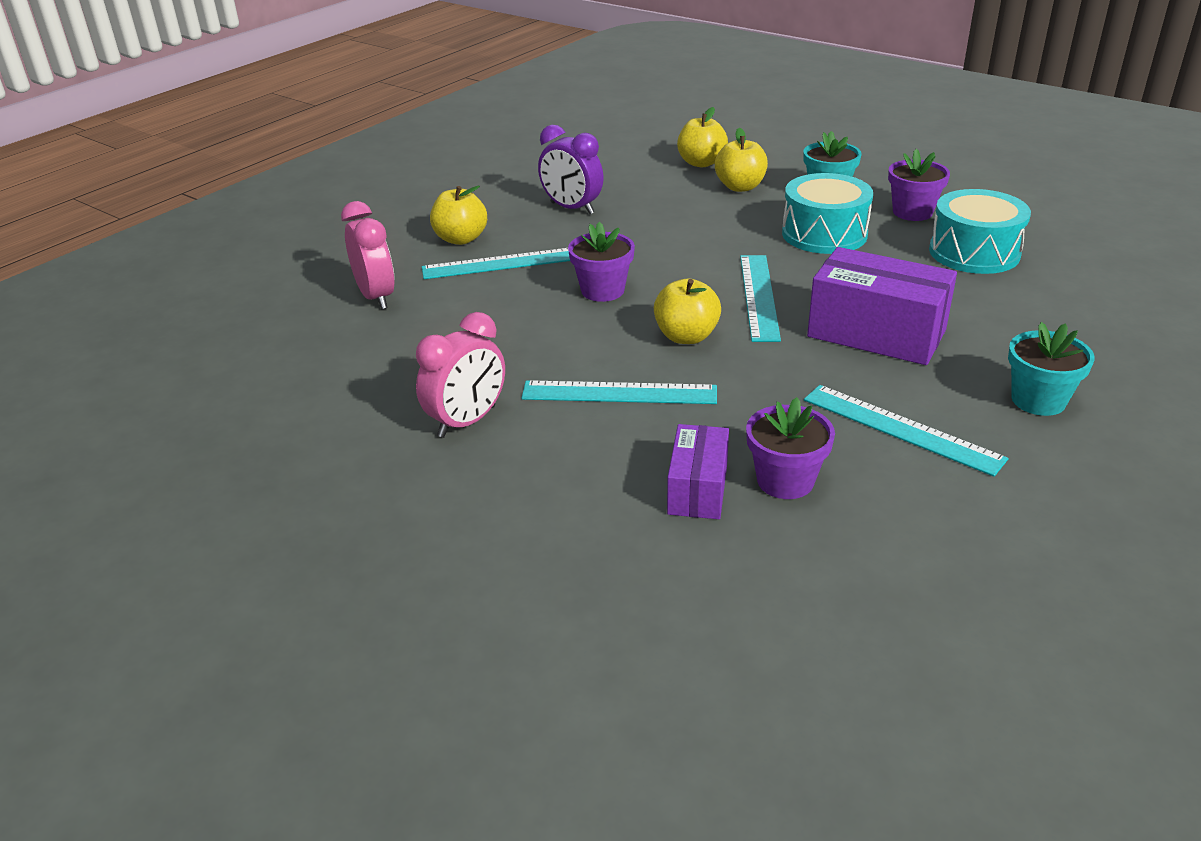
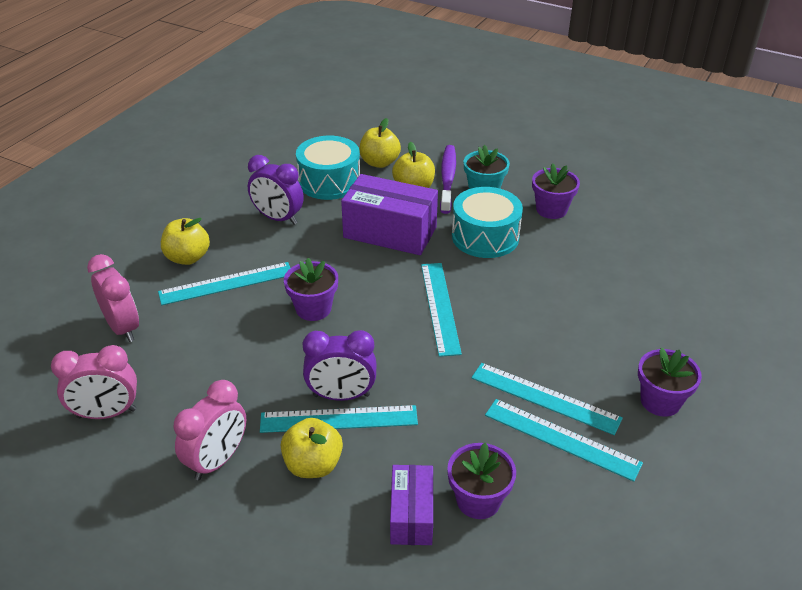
camera: 10 degrees left, 5 degrees up
(345, 371) = (106, 413): none -> pink clock
(625, 371) = (341, 396): none -> purple clock
(686, 336) = (386, 354): yellow apple -> yellow apple (313, 465)
(783, 180) = (447, 179): none -> purple toothbrush
(876, 333) = (534, 341): purple box -> purple box (390, 232)
(883, 388) = (545, 398): none -> turquoise ruler
(974, 252) = (601, 250): turquoise drum -> turquoise drum (329, 181)
(1038, 400) = (660, 401): turquoise flower pot -> purple flower pot

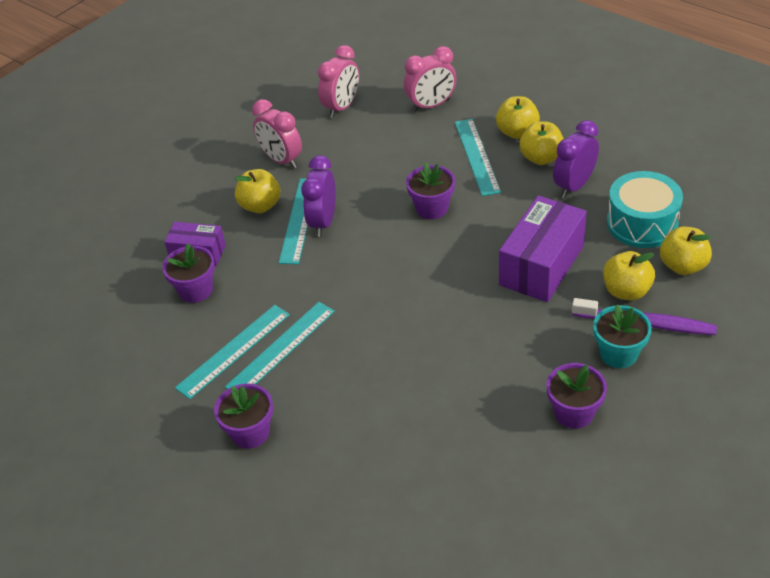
camera: 105 degrees right, 5 degrees up
(106, 413) = (342, 107): pink clock -> pink clock turned 150 degrees counterclockwise
(233, 240) = (541, 158): none -> yellow apple
(440, 307) = (416, 292): turquoise ruler -> none
(485, 236) = (525, 341): turquoise drum -> none

